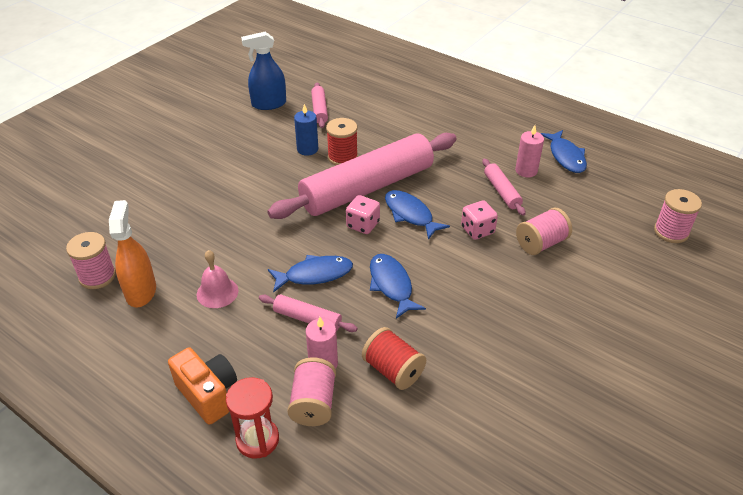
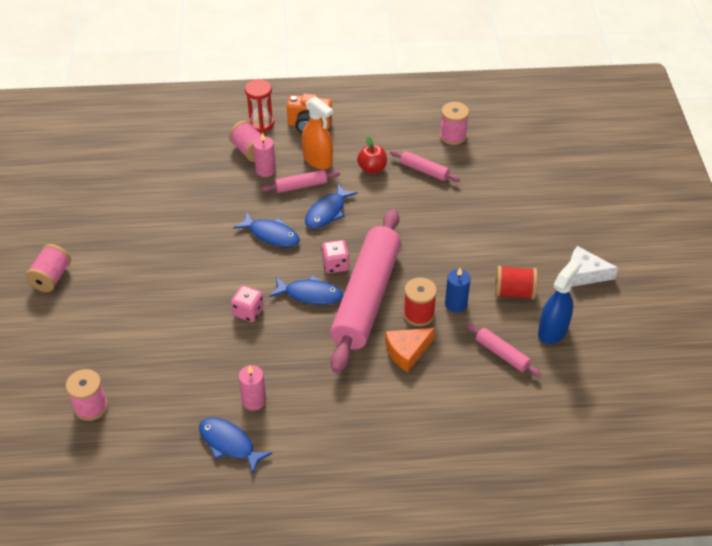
camera: 140 degrees right, 5 degrees up
(141, 291) = (416, 144): orange spray bottle -> orange spray bottle (318, 160)
(194, 119) = (584, 274): none -> white cheese
(217, 292) = (372, 168): pink bell -> red apple
(381, 142) = (407, 352): none -> orange cheese
(393, 370) = (222, 189): red spool -> red spool (514, 292)
(502, 191) = (257, 362): pink rolling pin -> pink rolling pin (424, 170)
(541, 243) = (191, 329): pink spool -> pink spool (51, 278)

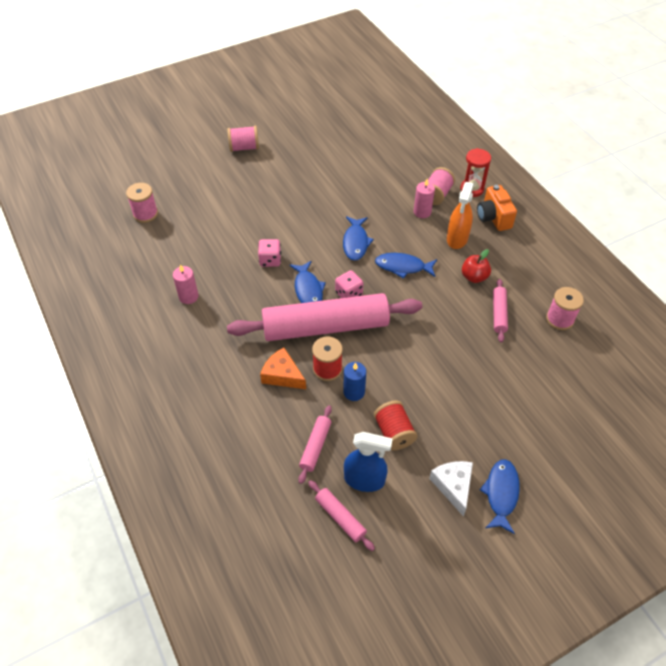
camera: 65 degrees right, 5 degrees up
(229, 444) = (144, 298): blue fish -> blue fish (501, 493)
(301, 186) = (420, 239): pink rolling pin -> pink rolling pin (340, 517)

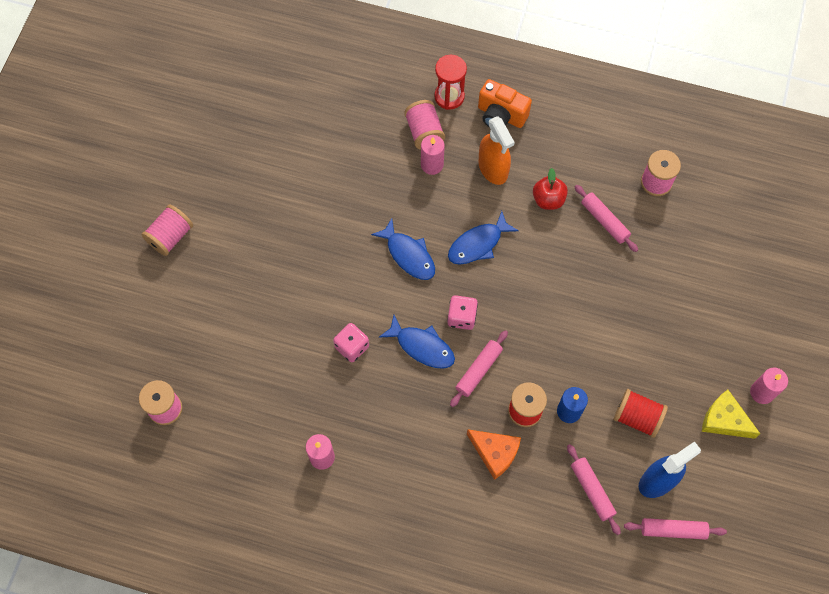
camera: 45 degrees left, 15 degrees up
(282, 375) = (495, 453): orange cheese -> orange cheese turned 135 degrees counterclockwise
(325, 326) = (478, 370): pink rolling pin -> pink rolling pin, size x0.41
(453, 486) = (724, 420): white cheese -> yellow cheese
(501, 493) = (762, 392): blue fish -> pink candle

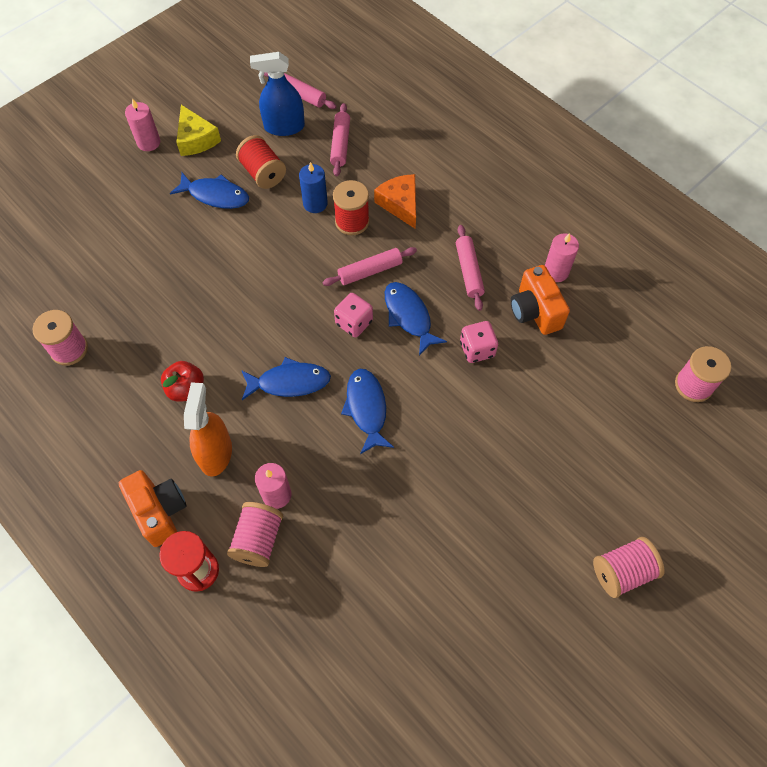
camera: 150 degrees left, 5 degrees down
(322, 407) = (535, 311): none -> orange camera
(604, 221) = (151, 339): pink rolling pin -> pink rolling pin (469, 271)
(659, 371) = (215, 195): none -> blue fish

